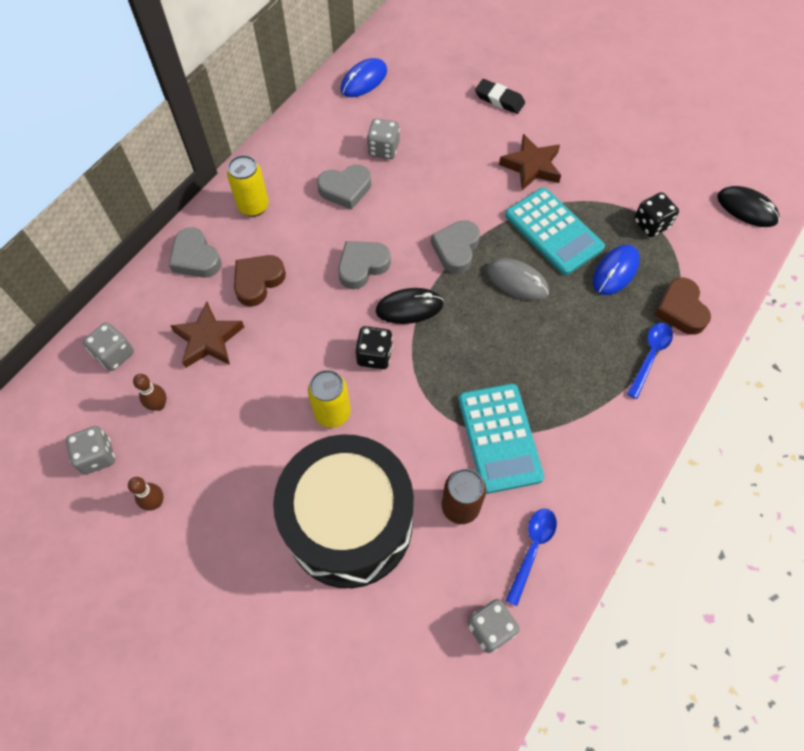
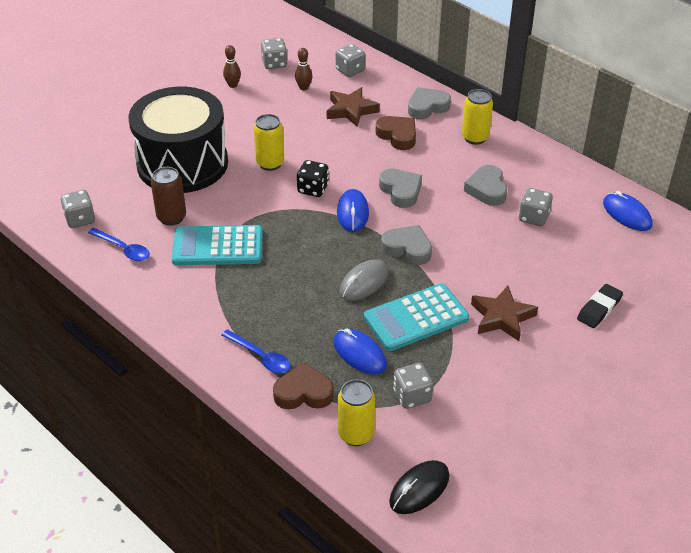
camera: 100 degrees right, 20 degrees down
(409, 308) = (352, 213): black mouse -> blue mouse
(651, 224) = (412, 396): black dice -> grey dice
(711, 260) = (356, 434): none -> yellow can

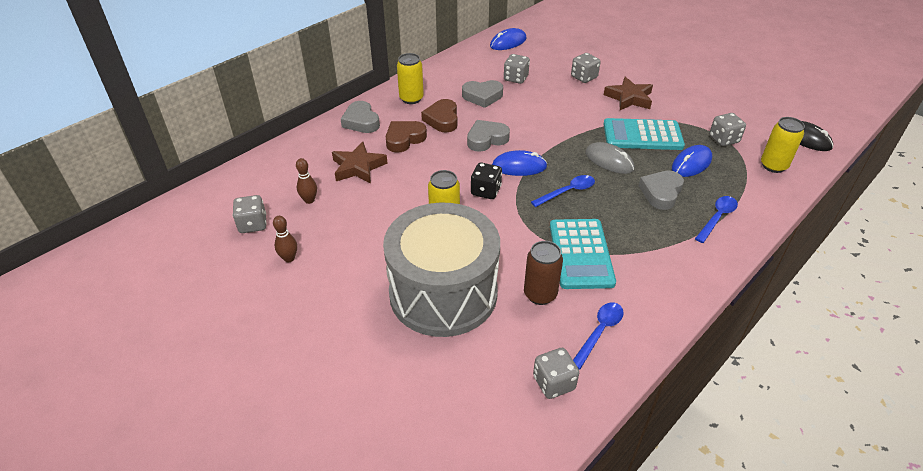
camera: 90 degrees left, 0 degrees up
(182, 164) = (443, 293): black drum -> grey drum
(303, 392) = (745, 192): brown heart -> brown heart (442, 119)
(310, 245) = (567, 192): none -> blue spoon
(350, 70) = (285, 167): grey dice -> grey dice (584, 77)
(407, 249) = (562, 137): grey heart -> grey heart (661, 193)
(416, 318) = (642, 135): turquoise calculator -> turquoise calculator turned 120 degrees clockwise
(599, 309) = (608, 61): black eraser -> none

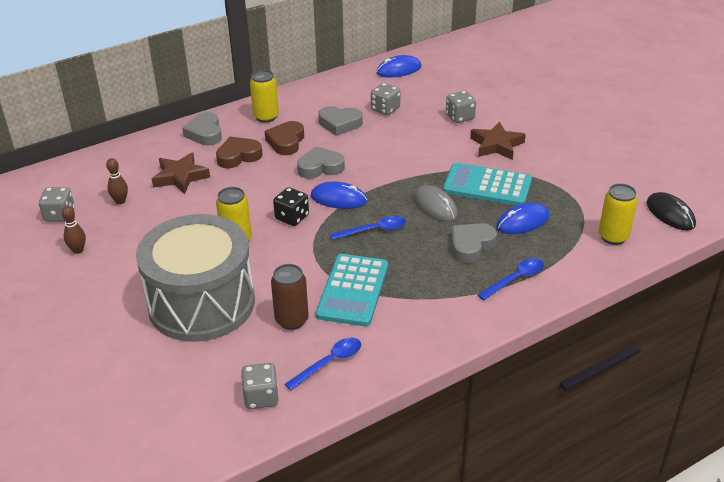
camera: 15 degrees right, 5 degrees down
(723, 139) = (575, 202): grey dice -> none

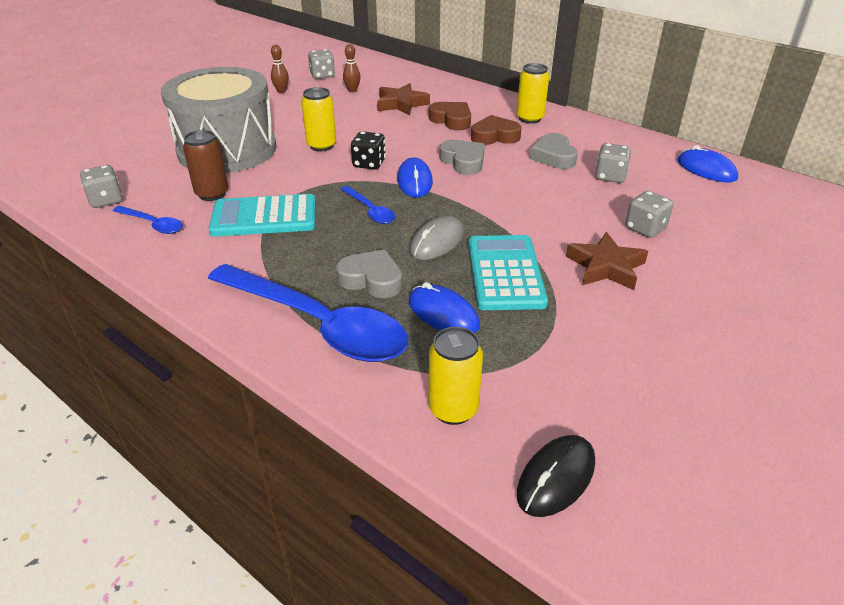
camera: 70 degrees right, 0 degrees up
(205, 133) = (476, 99): grey heart -> none
(515, 279) = (318, 324): blue spoon -> blue spoon, size x2.24

